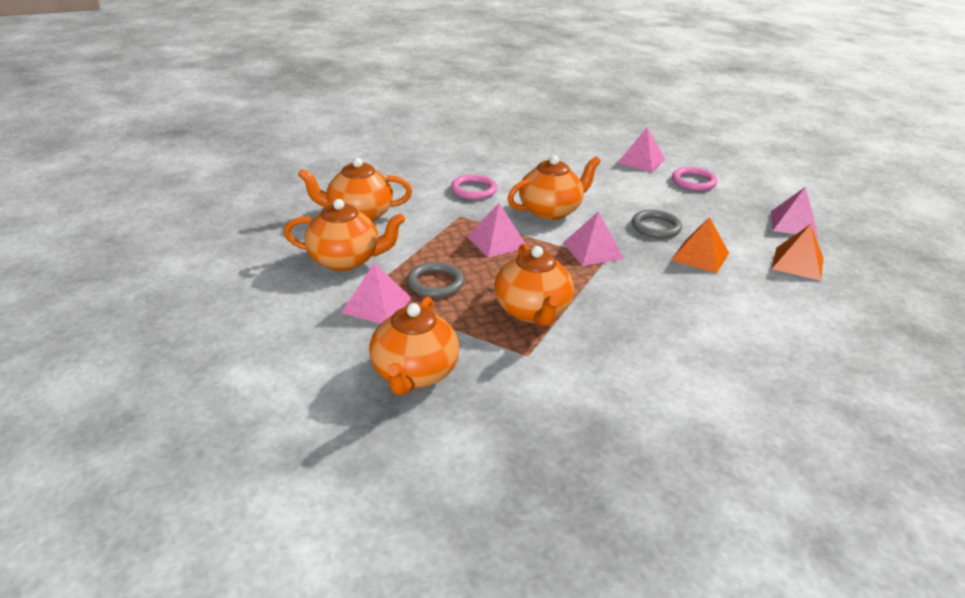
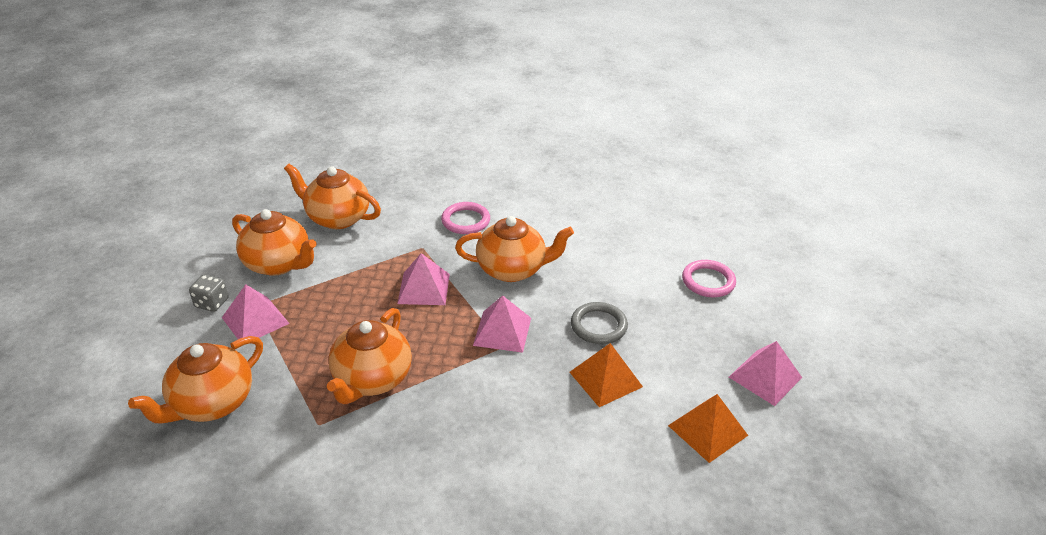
camera: 30 degrees right, 5 degrees up
(317, 305) = (212, 303): none -> grey dice
(435, 283) = (324, 315): grey ring -> none
(641, 161) = (678, 235): pink pyramid -> none

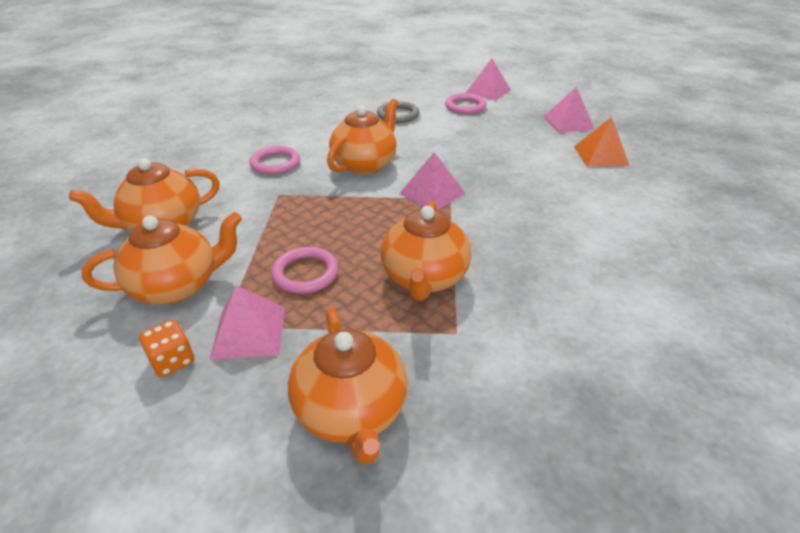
camera: 55 degrees left, 0 degrees up
(212, 303) = (172, 361): grey dice -> orange dice
(333, 313) = (305, 273): none -> pink ring
(372, 379) = (424, 278): orange teapot -> orange teapot turned 45 degrees clockwise
(423, 288) = (335, 211): pink pyramid -> pink pyramid (488, 91)
(598, 326) = (468, 155): grey ring -> grey ring (398, 115)
(606, 379) = (525, 171): orange pyramid -> none

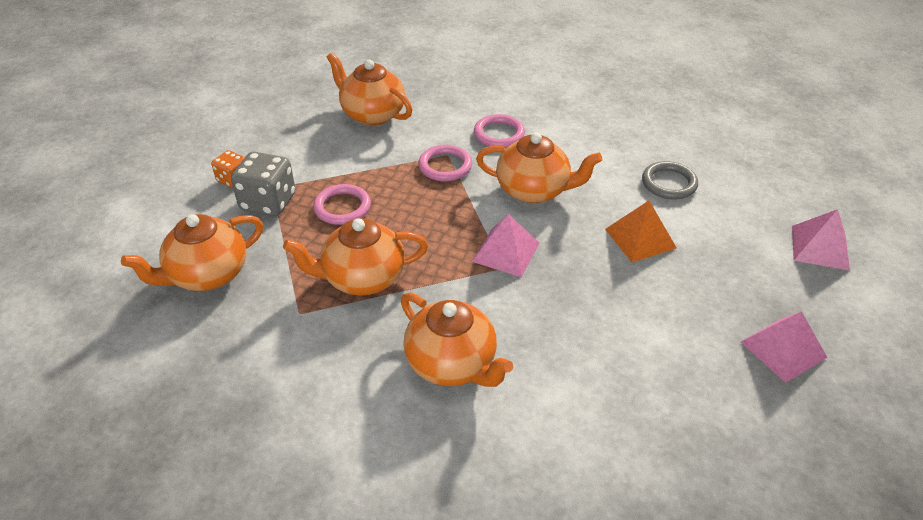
camera: 70 degrees right, 5 degrees up
(177, 286) = (304, 151): orange teapot -> orange teapot (452, 364)
(249, 332) = (268, 202): pink pyramid -> grey dice
(465, 106) = (745, 235): pink ring -> pink ring (445, 166)
(600, 155) = (700, 394): orange pyramid -> orange pyramid (640, 238)

